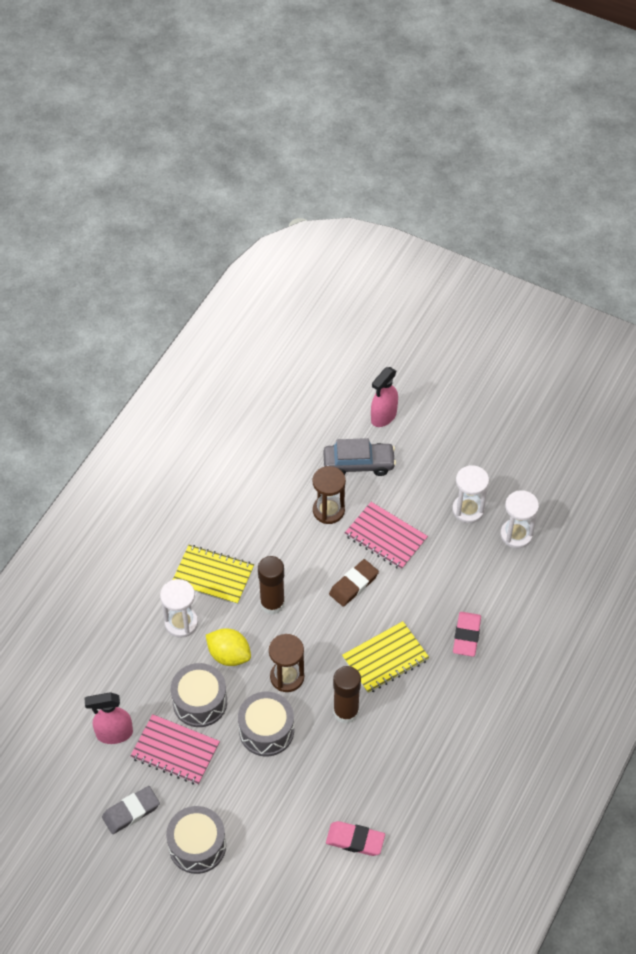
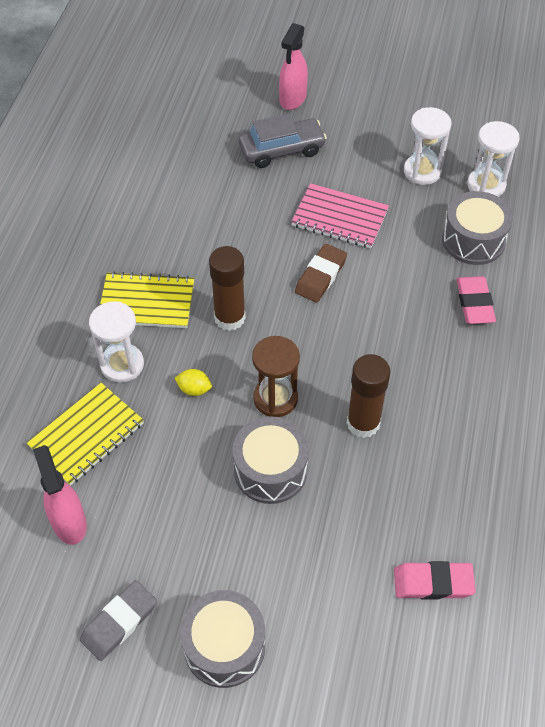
camera: 15 degrees left, 0 degrees up
(114, 734) = (69, 522): pink spray bottle -> pink spray bottle turned 90 degrees clockwise
(175, 751) = (158, 525): pink notebook -> none
(200, 702) = (173, 455): grey drum -> grey drum (473, 240)
(229, 655) = (194, 389): yellow lemon -> yellow lemon, size x0.57
(328, 510) = (263, 204): brown hourglass -> none
(385, 658) = (388, 350): yellow notebook -> yellow notebook (86, 435)

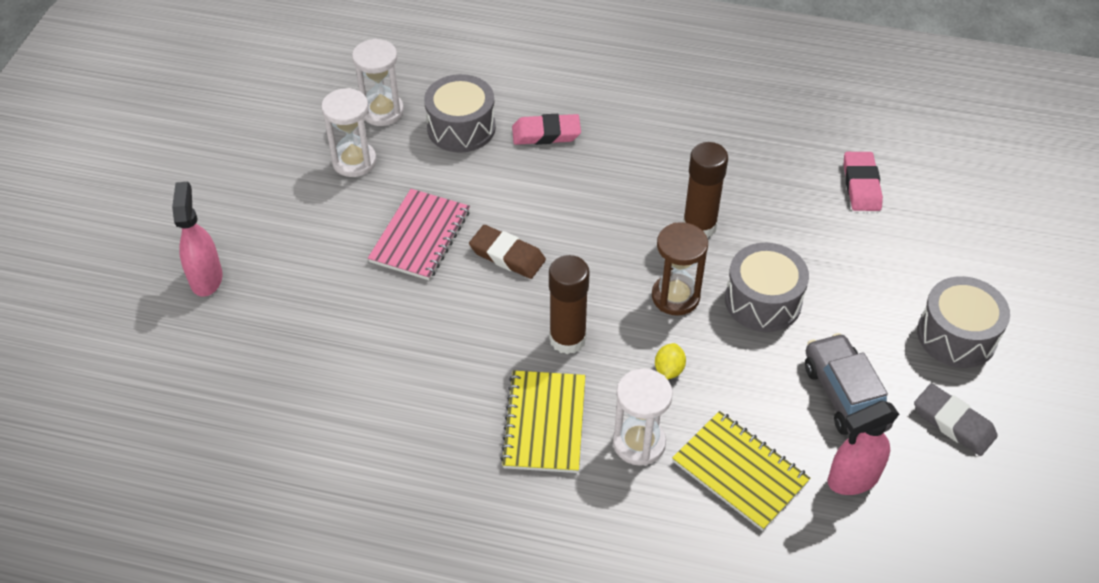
camera: 90 degrees left, 5 degrees down
(282, 150) = (299, 290): grey car -> grey car (844, 396)
(292, 99) = (206, 278): pink spray bottle -> pink spray bottle turned 120 degrees counterclockwise

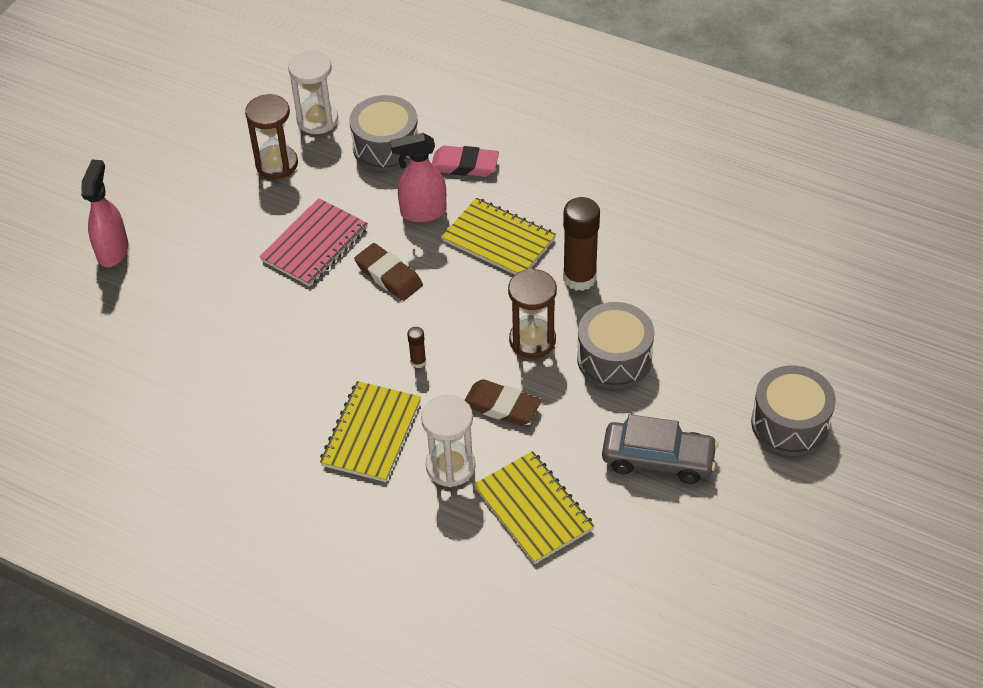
camera: 15 degrees right, 0 degrees up
(354, 161) = (276, 164): white hourglass -> brown hourglass
(567, 339) = (418, 362): brown glue stick -> brown glue stick, size x0.45
(606, 202) = (499, 240): none -> yellow notebook
(669, 370) = (501, 406): yellow lemon -> brown eraser
(844, 396) = (658, 459): grey car -> grey car turned 105 degrees clockwise
(852, 479) = (636, 535): pink spray bottle -> pink spray bottle (423, 212)
(861, 185) = (754, 264): pink eraser -> none
(953, 423) = (753, 503): grey eraser -> none

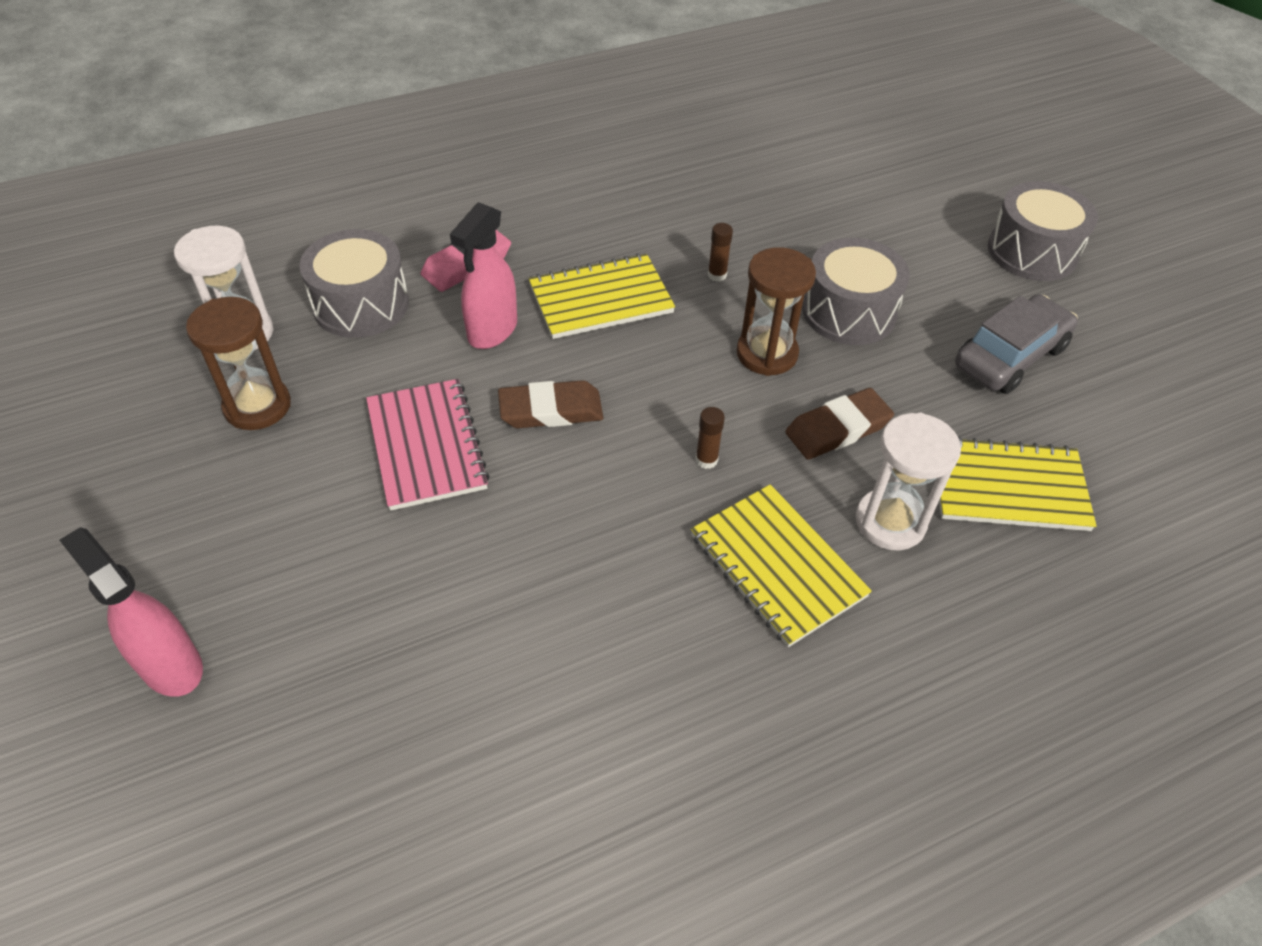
camera: 55 degrees left, 0 degrees up
(579, 278) = (717, 275): brown glue stick -> brown glue stick, size x0.45

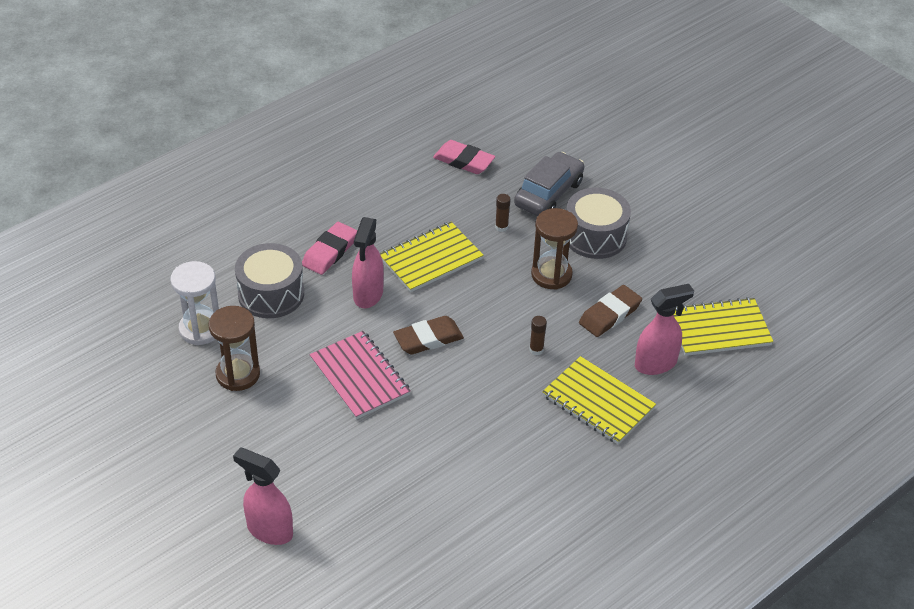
camera: 15 degrees left, 5 degrees down
(696, 183) = (464, 161): none -> pink eraser
(890, 522) = (656, 364): white hourglass -> pink spray bottle
(1009, 356) = (703, 247): grey car -> grey car (548, 193)
(1032, 252) = (702, 171): grey drum -> none

